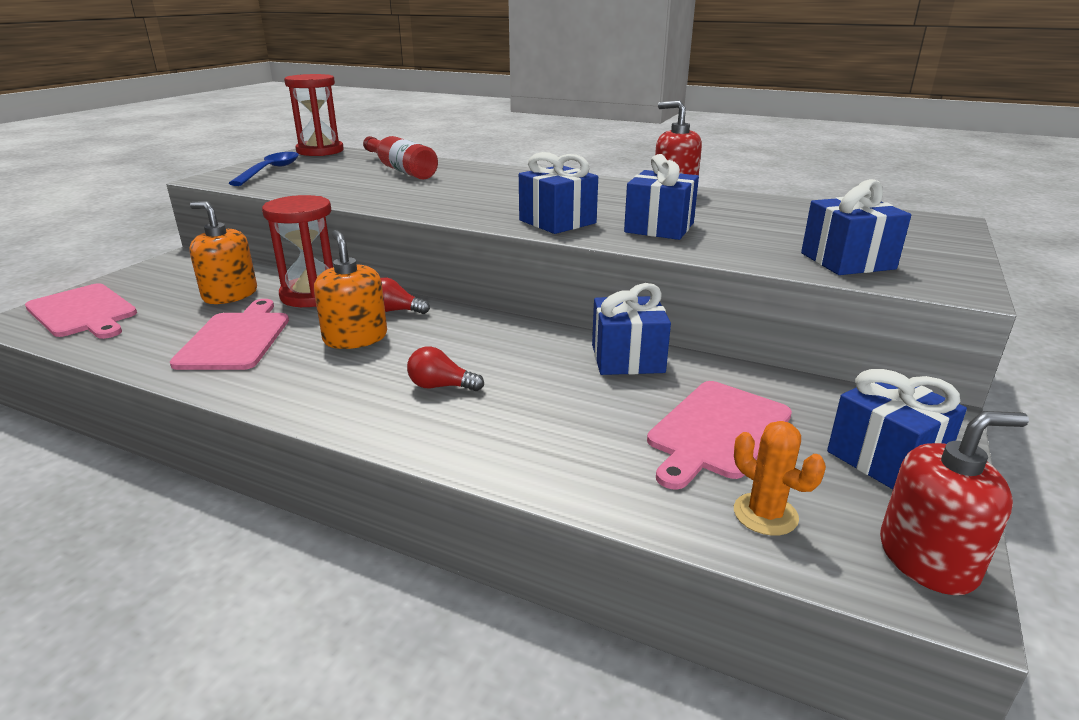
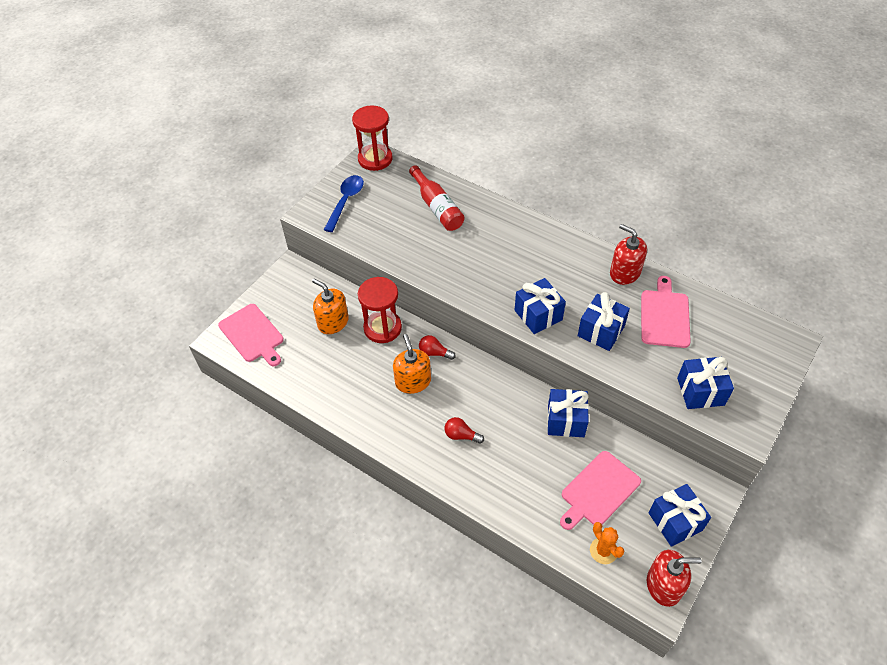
camera: 10 degrees right, 25 degrees up
(236, 339) = (346, 375): pink cutting board -> pink cutting board (665, 316)

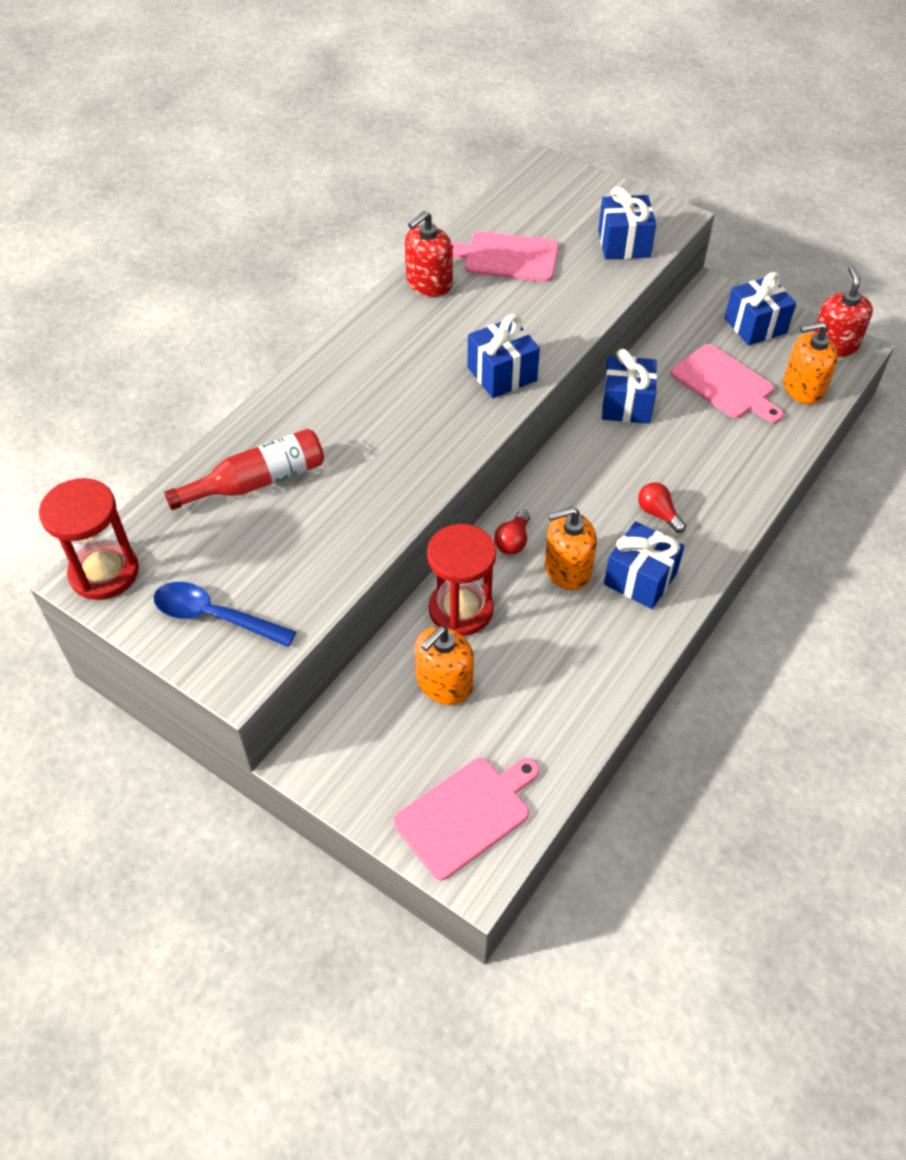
camera: 90 degrees left, 0 degrees up
(461, 435) = (658, 514): red light bulb -> red light bulb turned 120 degrees clockwise
(601, 331) = (531, 316): blue gift -> blue gift (640, 579)
(603, 551) = (803, 388): orange cactus -> orange soap dispenser

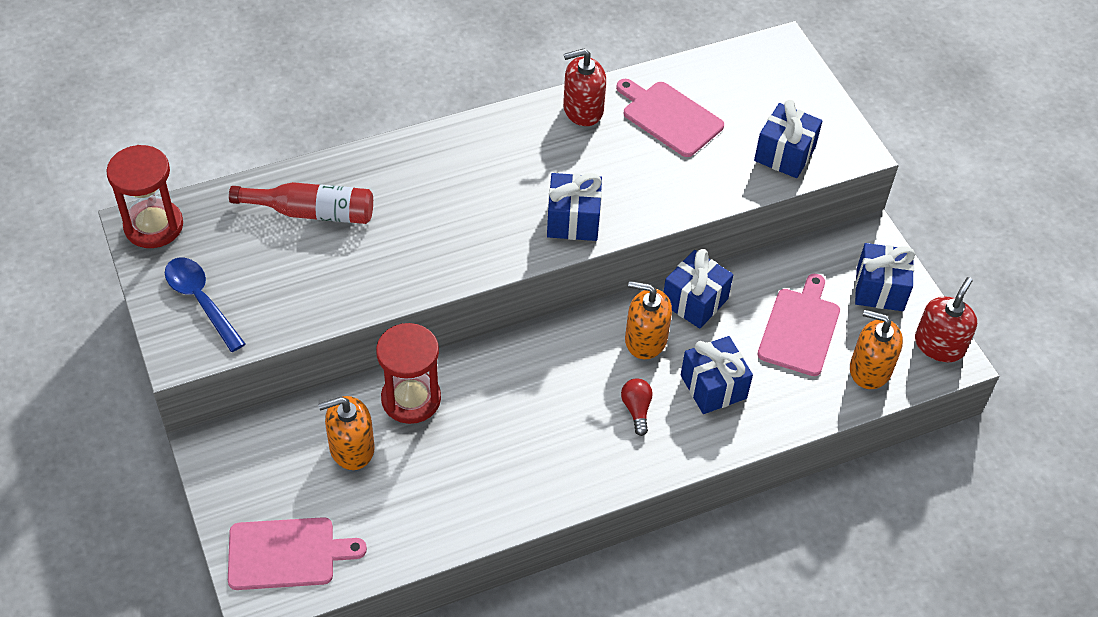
camera: 30 degrees right, 0 degrees up
(513, 541) = (497, 367): red light bulb -> none
(567, 569) = (521, 413): orange soap dispenser -> orange soap dispenser (645, 339)
(640, 579) = (573, 454): blue gift -> blue gift (713, 387)
(725, 384) = (800, 329): pink cutting board -> pink cutting board turned 150 degrees counterclockwise

